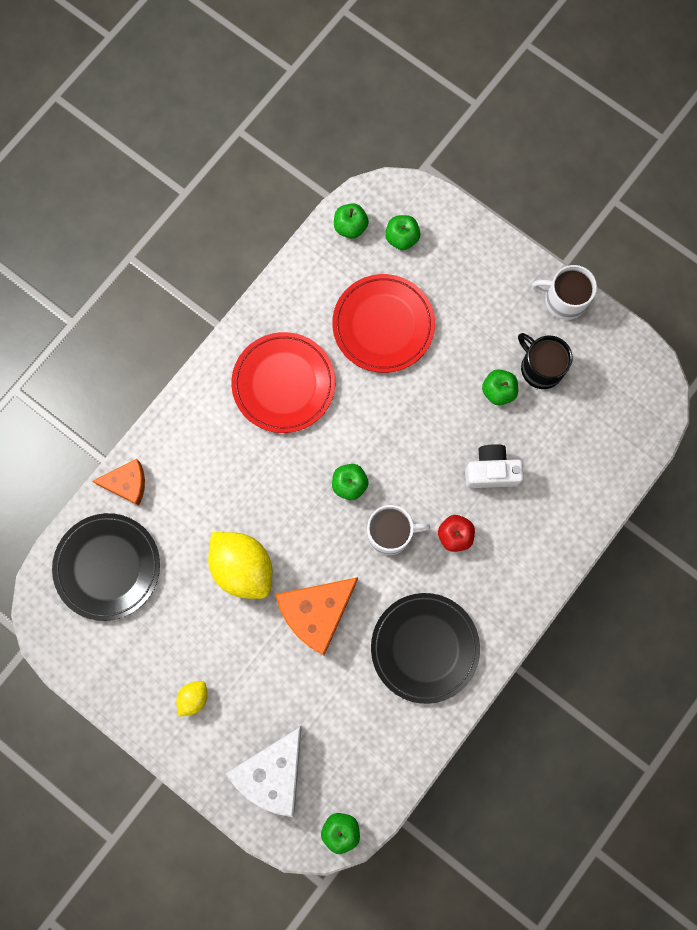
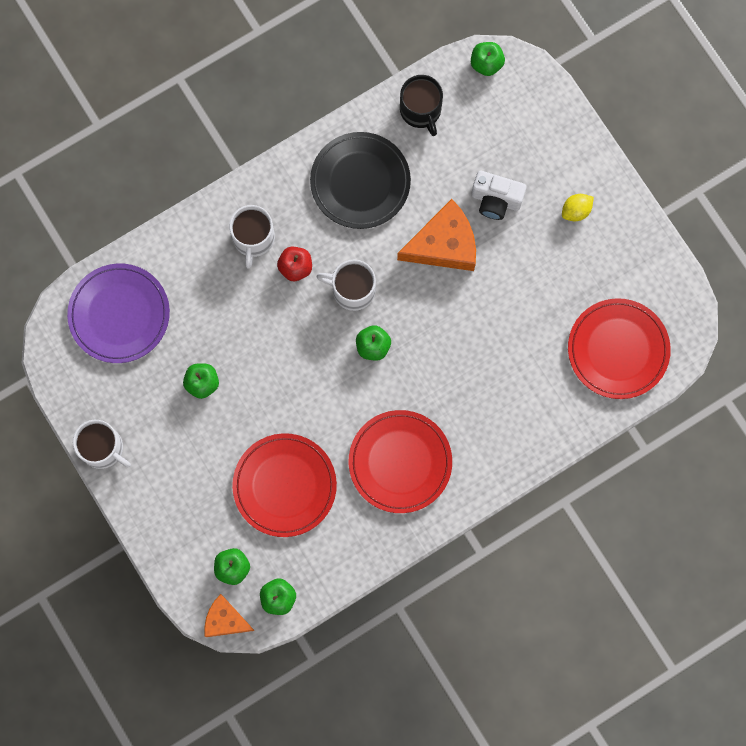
camera: 160 degrees left, 0 degrees up
(107, 567) = (618, 350): black plate -> red plate
(127, 483) = (577, 420): orange cheese -> orange cheese (225, 620)
(243, 567) = (496, 306): yellow lemon -> none
(273, 772) = (527, 128): white cheese -> none
(491, 471) = (240, 312): white camera -> white camera (496, 200)
(508, 549) = (253, 238): none -> white mug
(541, 367) = (153, 391): black mug -> black mug (421, 110)
(605, 427) = (119, 314): none -> purple plate

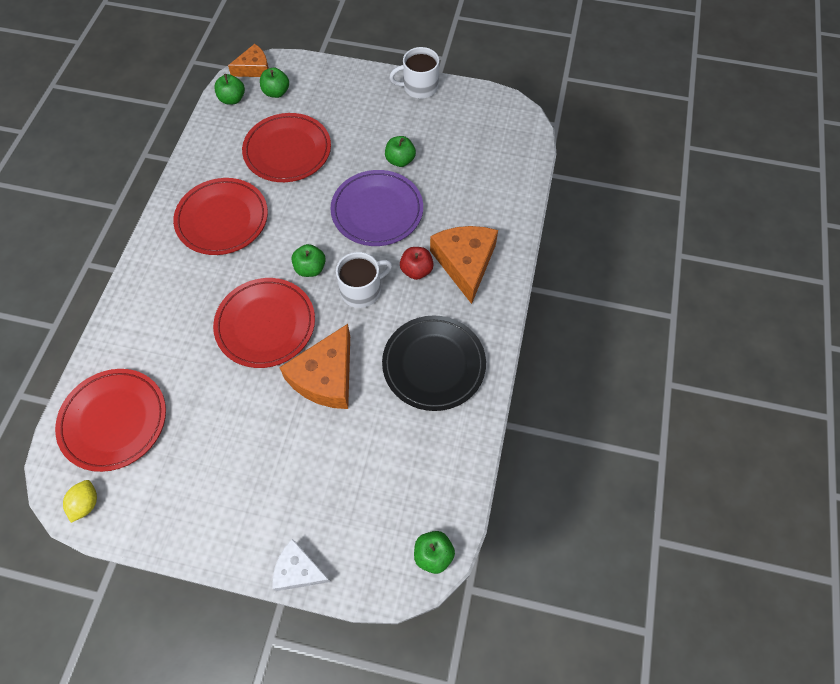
camera: 135 degrees right, 15 degrees down
(119, 314) = (494, 153): purple plate -> purple plate (377, 211)
(253, 238) = (465, 263): white mug -> orange cheese
(421, 110) = (446, 461): black mug -> none
(449, 328) = (265, 325): none -> red plate
(496, 200) = (316, 446): white camera -> none
(576, 211) = (240, 499): yellow lemon -> yellow lemon (86, 503)
(577, 132) = (298, 570): none -> white cheese

